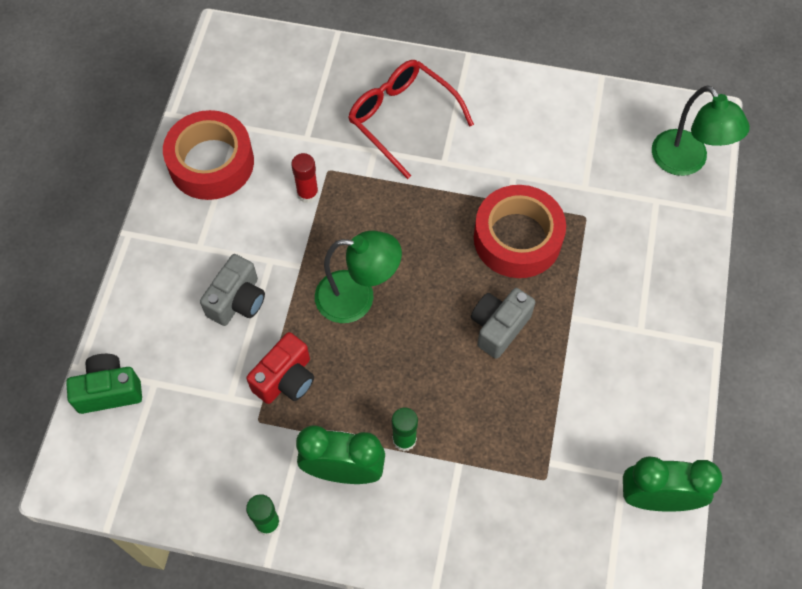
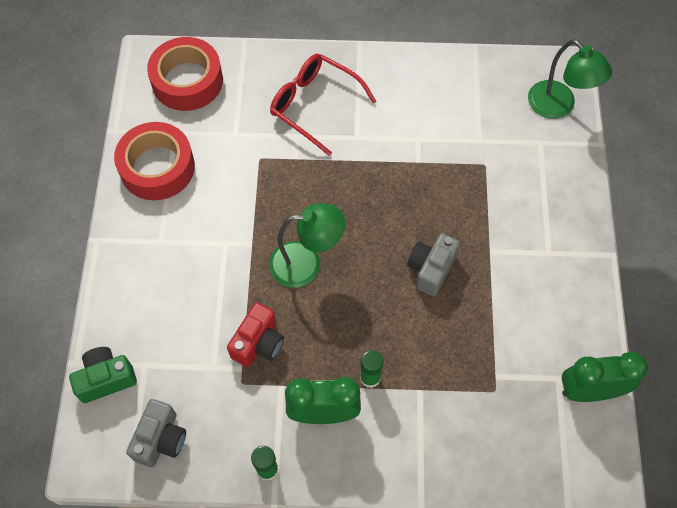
camera: 10 degrees left, 0 degrees up
(237, 301) = (203, 282): grey camera -> grey camera (161, 439)
(307, 193) = (246, 181): red glue stick -> none
(517, 238) = (431, 192): red tape -> red tape (187, 81)

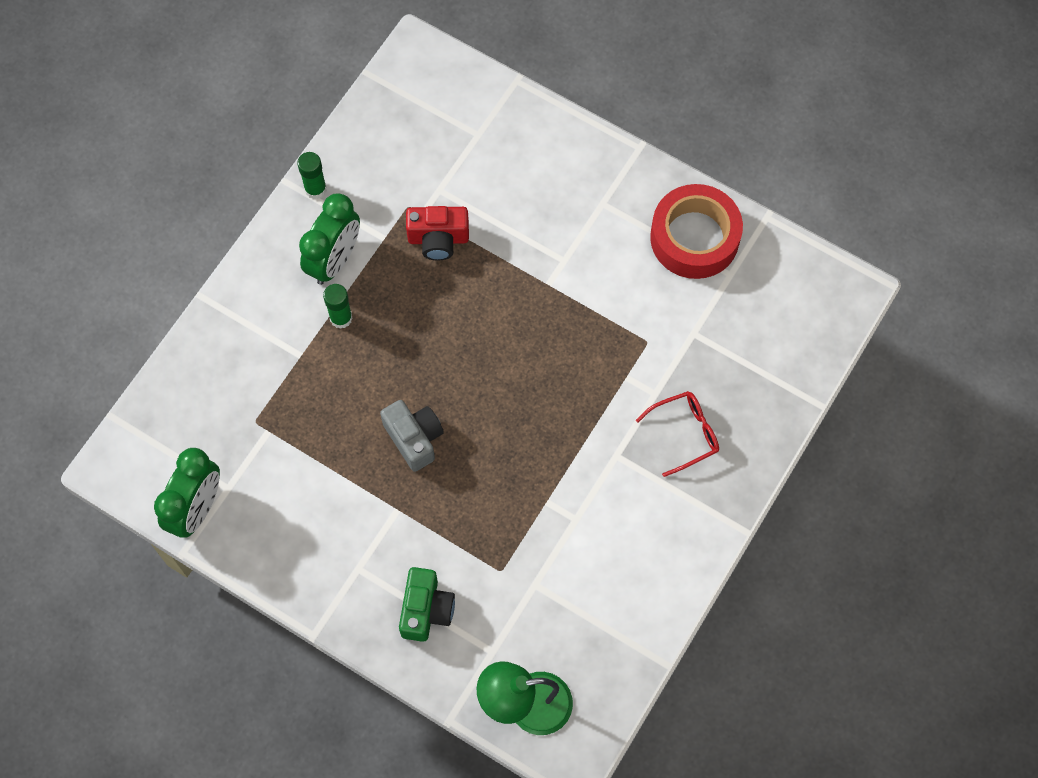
camera: 120 degrees right, 5 degrees up
(106, 379) = (485, 98): green camera -> green camera (426, 610)
(161, 439) = (399, 118): grey camera -> none
(187, 81) = (794, 317): red tape -> none
(258, 343) = (438, 239): red camera -> red camera turned 60 degrees counterclockwise
(306, 263) = (494, 324): green lamp -> none
(314, 105) = (685, 433): red glasses -> red glasses, size x0.64

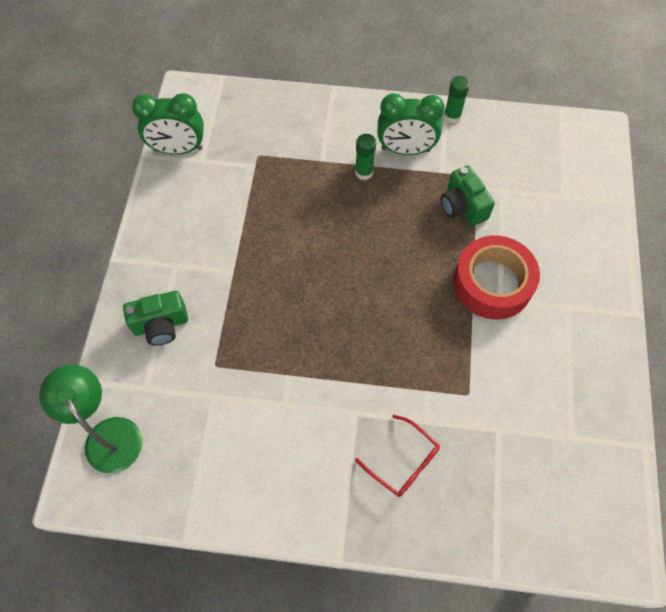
camera: 65 degrees right, 5 degrees down
(414, 438) = (295, 258): grey camera -> none
(438, 239) = (463, 206): red camera -> green camera
(694, 238) = (585, 392): red tape -> red tape (492, 283)

